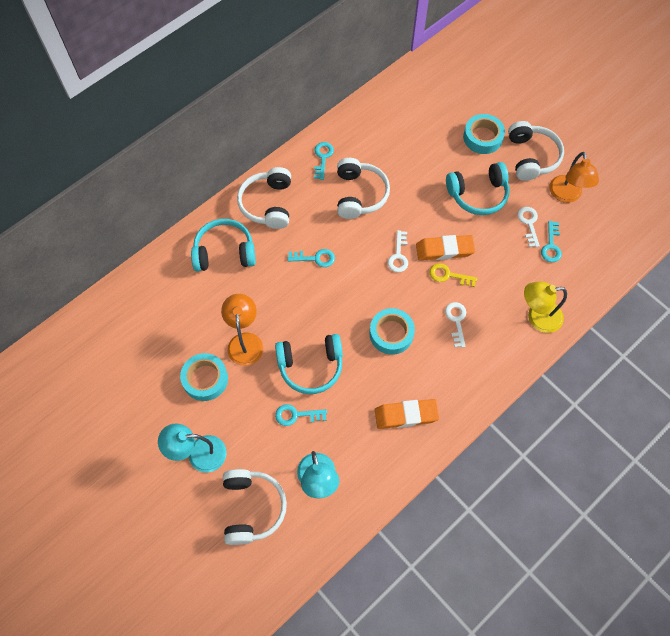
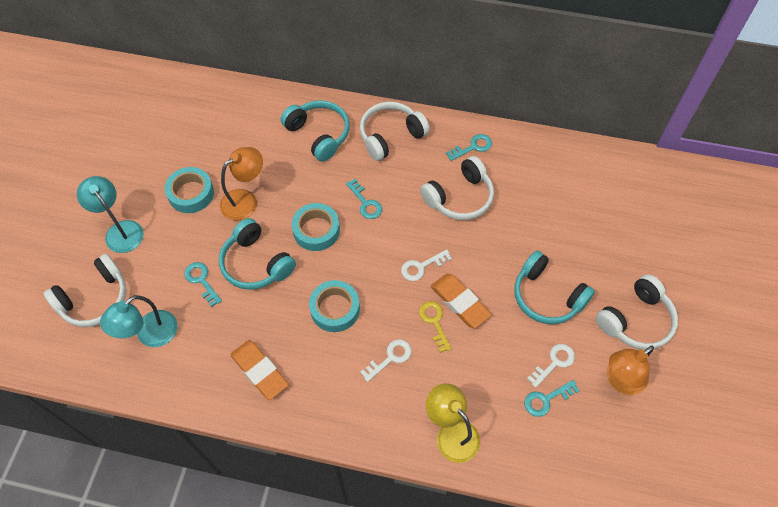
camera: 55 degrees right, 5 degrees down
(482, 137) = (616, 262): turquoise tape -> turquoise tape (316, 230)

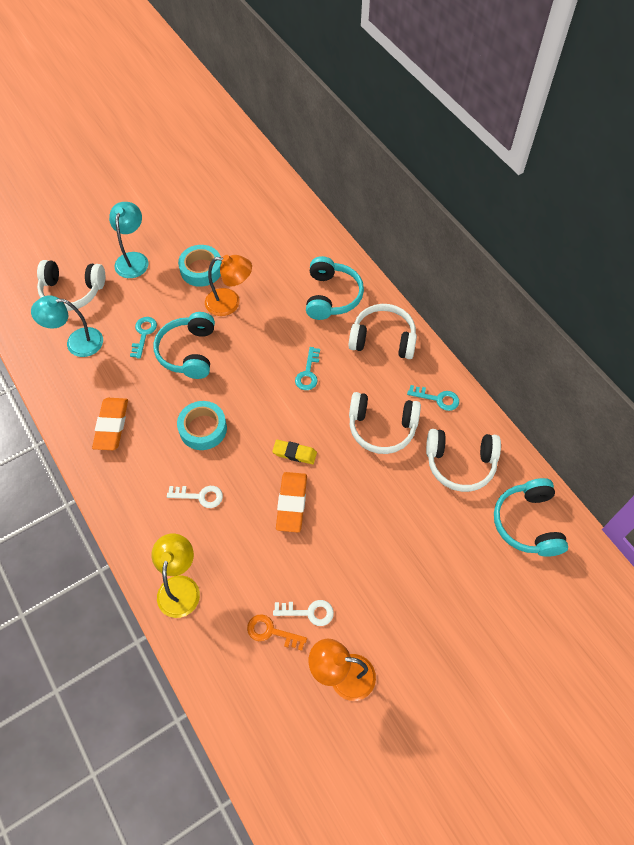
camera: 45 degrees right, 0 degrees up
(316, 230) = (252, 363): turquoise tape -> none
(421, 267) = (294, 453): white key -> yellow eraser
(434, 322) = (258, 500): yellow key -> none
(546, 399) = (271, 632): turquoise key -> orange key
(547, 296) = (361, 560): turquoise headphones -> turquoise headphones (527, 523)
(636, 320) = (410, 645): white headphones -> white headphones (460, 463)

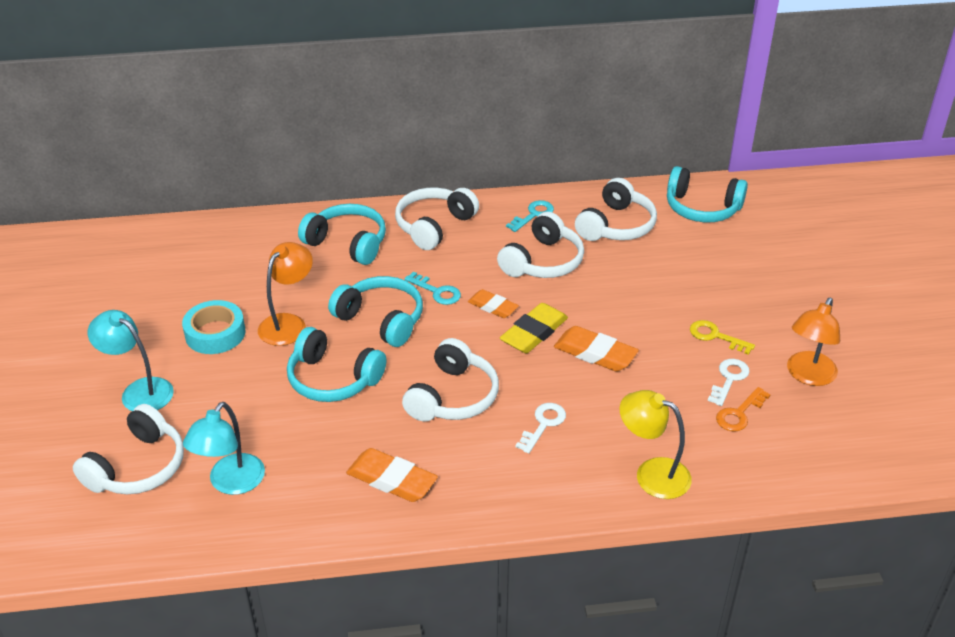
camera: 65 degrees left, 20 degrees down
(143, 334) = (272, 413): turquoise key -> none
(203, 428) = (453, 397): turquoise tape -> white headphones
(260, 353) = (381, 320): none -> turquoise headphones
(294, 453) = (534, 333): yellow eraser -> yellow eraser, size x1.52
(310, 415) = (493, 307): none -> orange eraser
(356, 586) = (715, 336): none -> yellow key

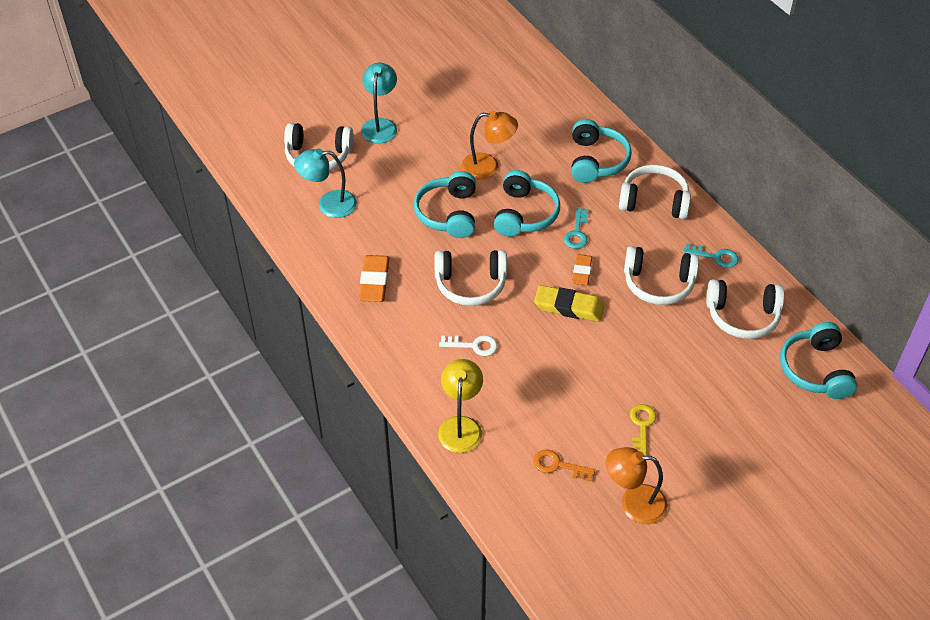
camera: 65 degrees right, 10 degrees up
(215, 333) = (454, 135): turquoise tape -> none
(595, 353) = (569, 352): orange eraser -> none
(729, 379) = (594, 448): white key -> none

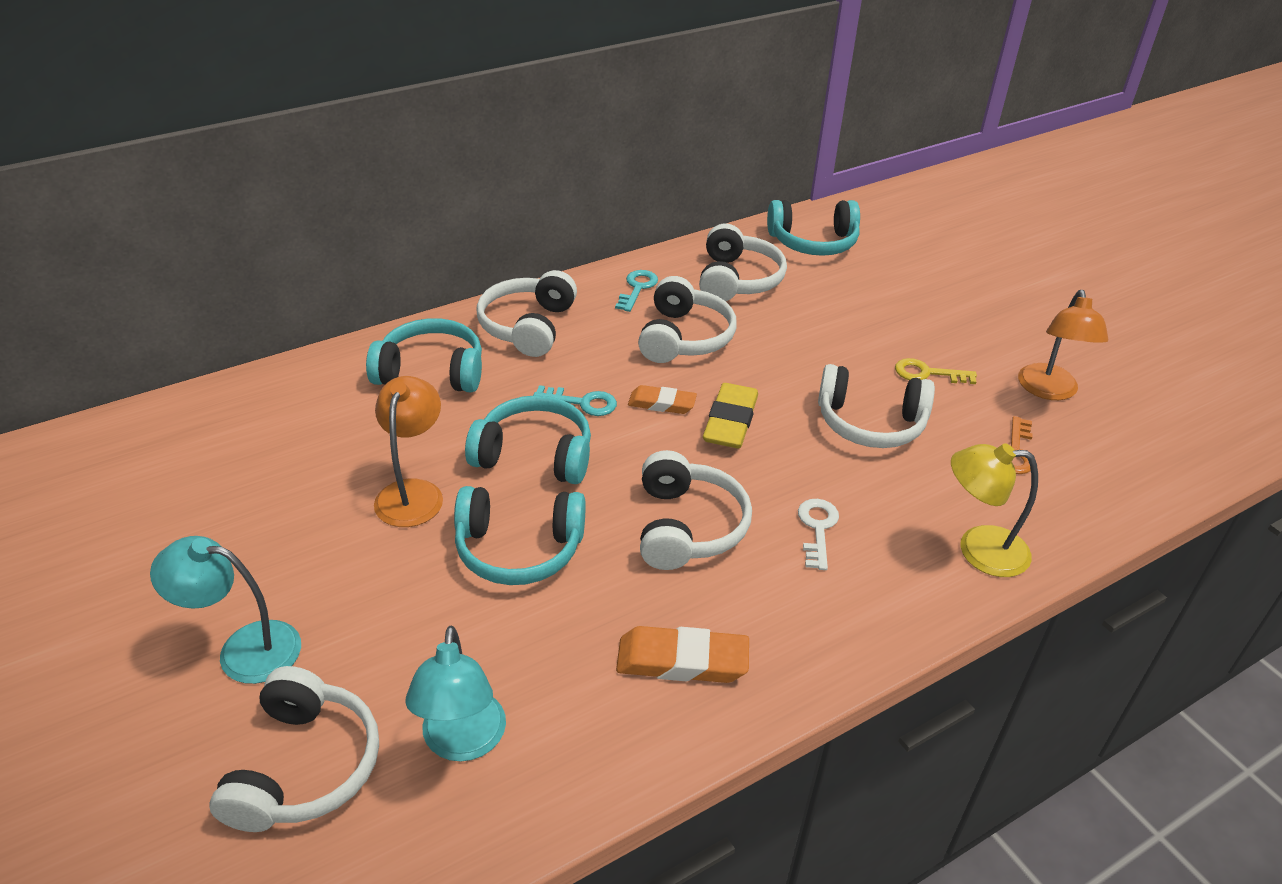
camera: 90 degrees left, 10 degrees down
(578, 383) = (870, 423): none -> white headphones

